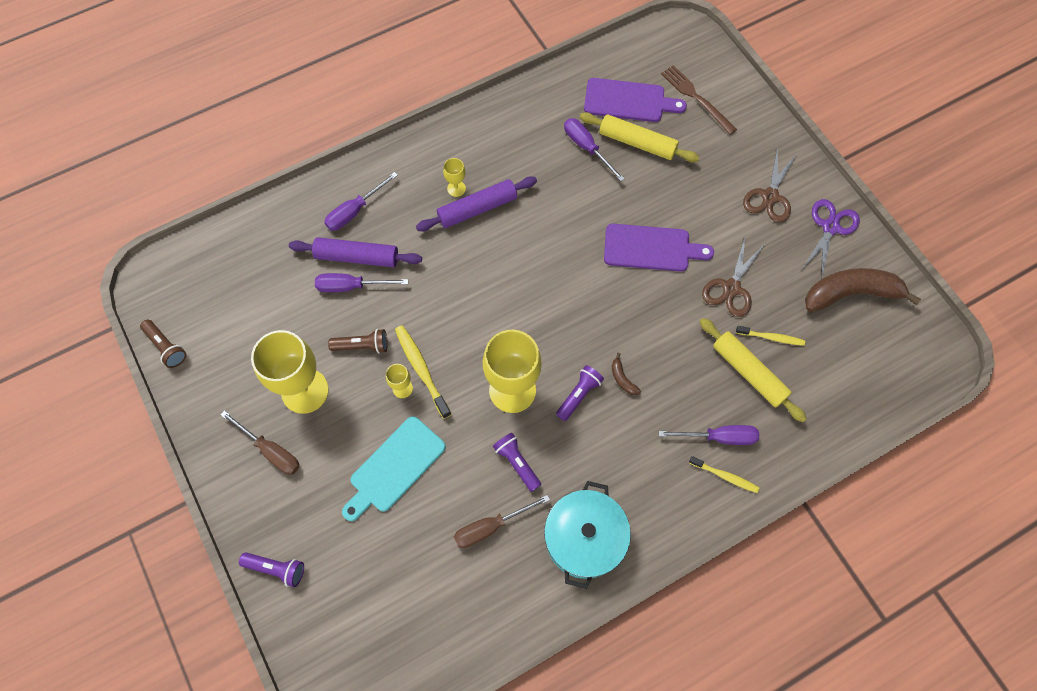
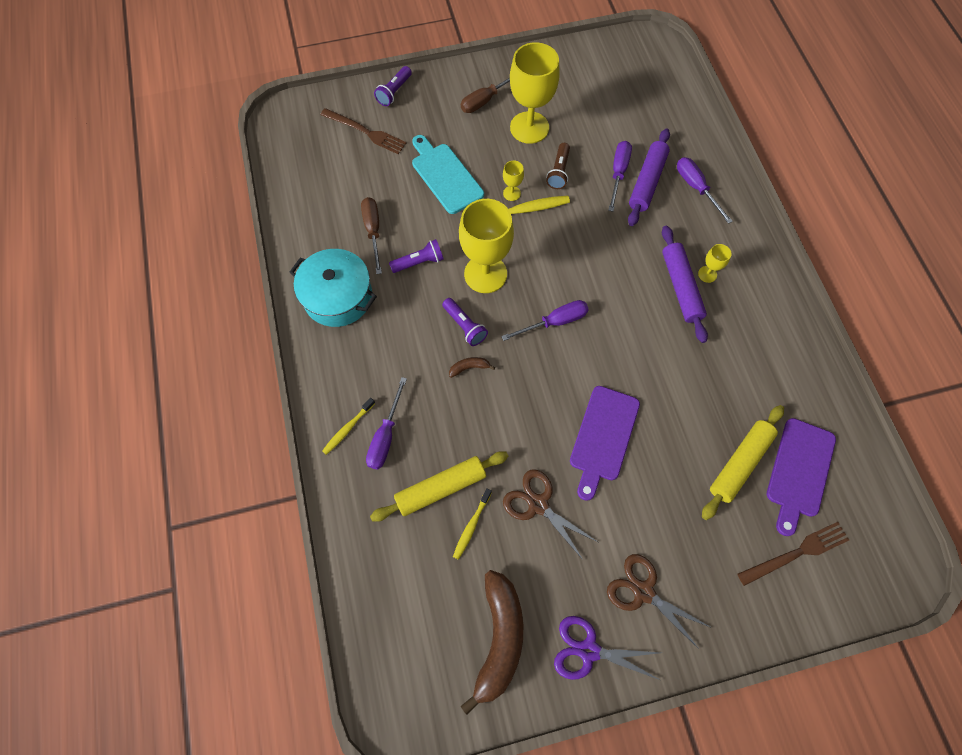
camera: 105 degrees right, 0 degrees up
(166, 347) = (592, 47): brown flashlight -> none
(348, 584) = (365, 132): none -> brown fork
(587, 148) = (740, 408): purple screwdriver -> purple screwdriver (554, 322)
(830, 227) = (588, 650): purple scissors -> purple scissors turned 150 degrees clockwise

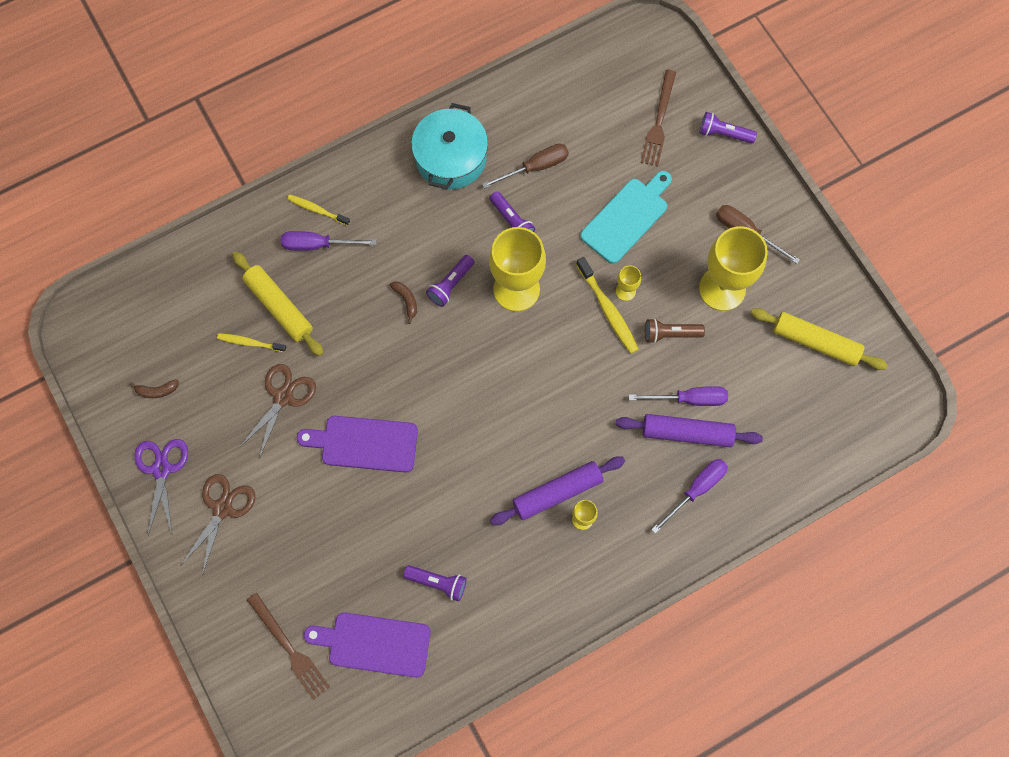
camera: 75 degrees right, 5 degrees up
(499, 638) = (157, 391): brown banana -> brown banana, size x0.40
(554, 322) = (479, 370): purple screwdriver -> none
(739, 463) = (369, 582): yellow rolling pin -> yellow rolling pin (815, 342)
(748, 402) = (438, 583): none -> purple flashlight

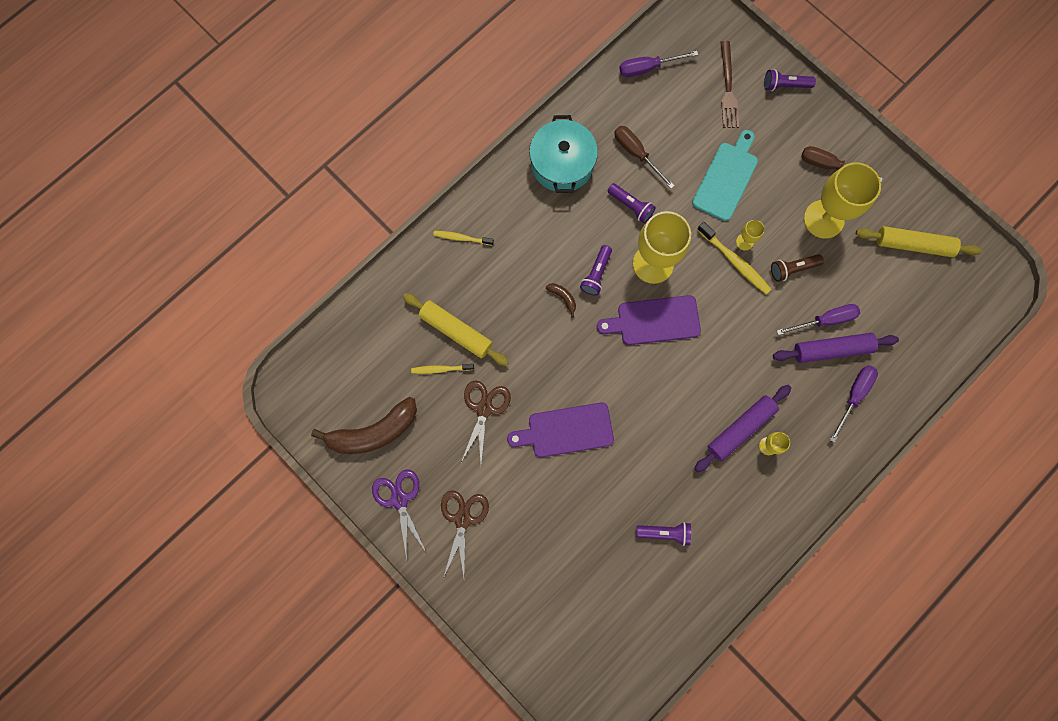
camera: 15 degrees left, 5 degrees up
(157, 391) = (373, 432): brown banana -> brown banana, size x2.47
(289, 648) = (558, 623): brown fork -> none
(317, 245) = (472, 268): purple screwdriver -> purple screwdriver (647, 68)
(374, 644) = (628, 599): purple cutting board -> purple cutting board (654, 321)
(535, 167) = (636, 154): brown screwdriver -> brown screwdriver turned 90 degrees counterclockwise

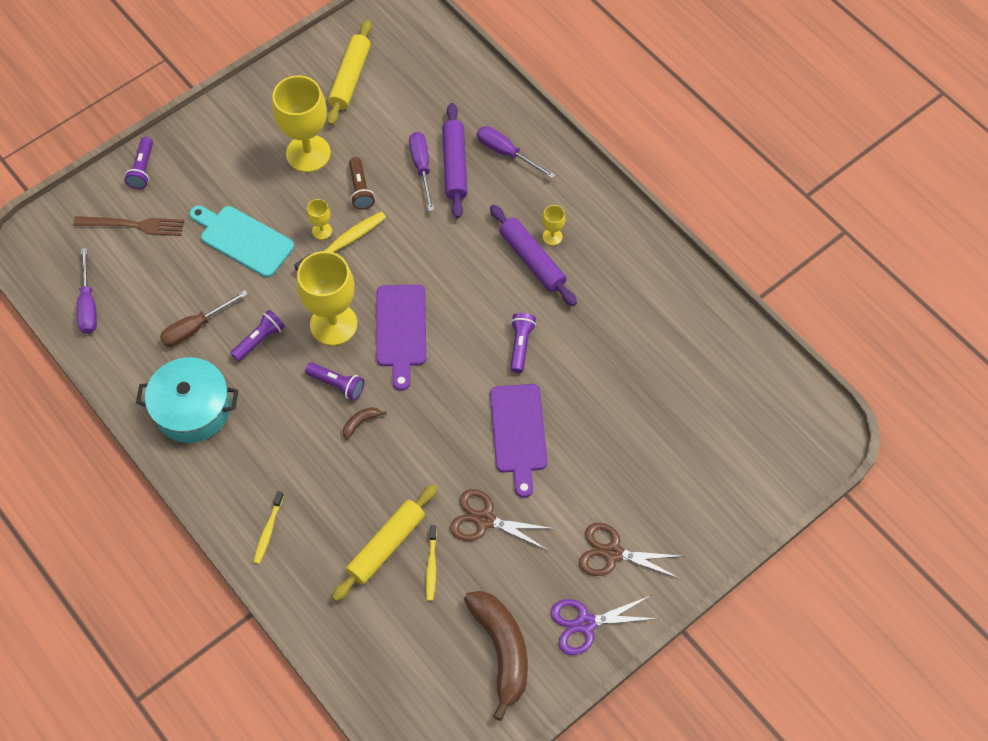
camera: 85 degrees left, 15 degrees down
(665, 533) = (639, 344): purple flashlight -> purple flashlight (520, 345)
(829, 166) = (247, 140): brown screwdriver -> none

